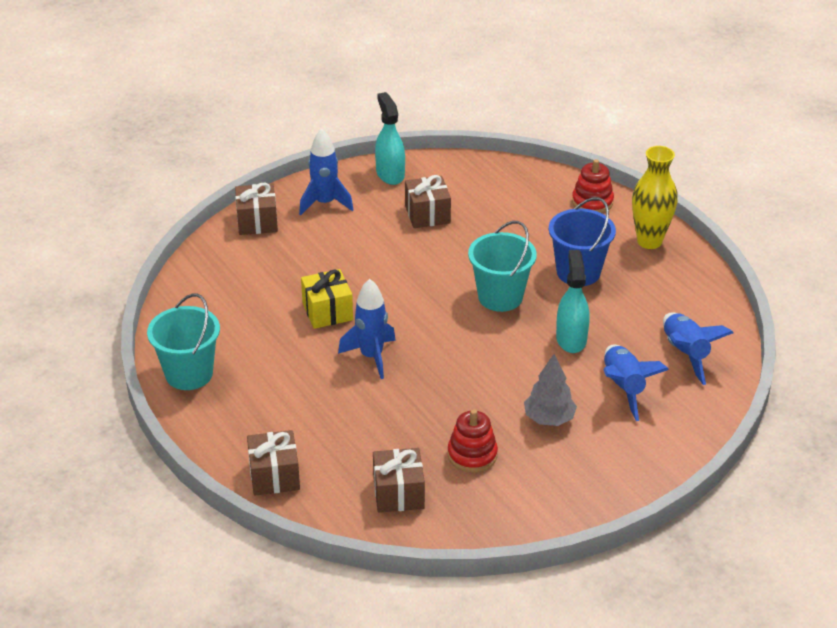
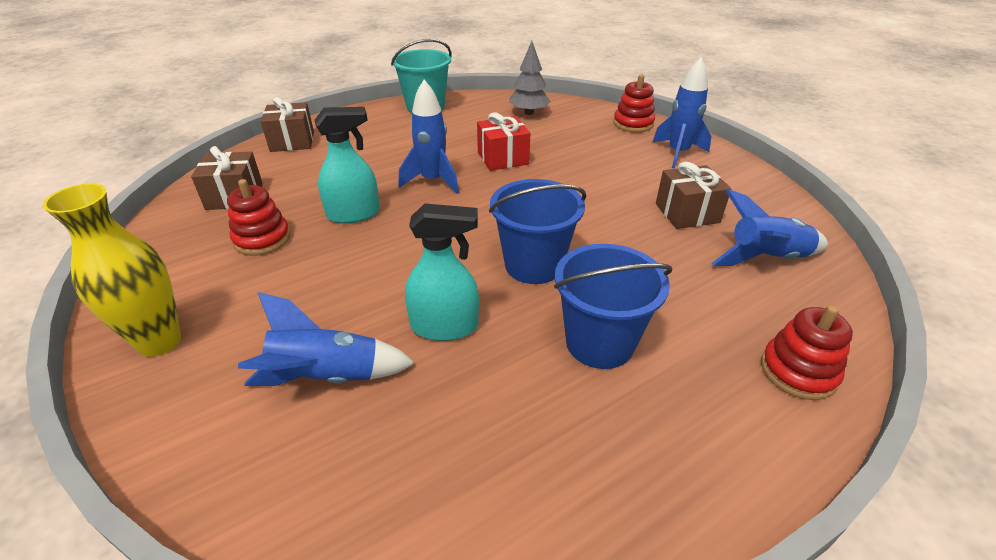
camera: 90 degrees right, 0 degrees up
(257, 222) = (633, 124): brown gift -> red stacking toy
(327, 311) = (503, 158): yellow gift -> red gift
(390, 174) = (755, 188): turquoise spray bottle -> turquoise spray bottle (354, 214)
(500, 297) = (533, 265): turquoise bucket -> blue bucket
(549, 419) = (293, 298): grey tree -> grey tree (529, 113)
(649, 241) = (714, 448): yellow vase -> yellow vase (160, 341)
(685, 354) = (389, 473): blue rocket -> blue rocket (766, 258)

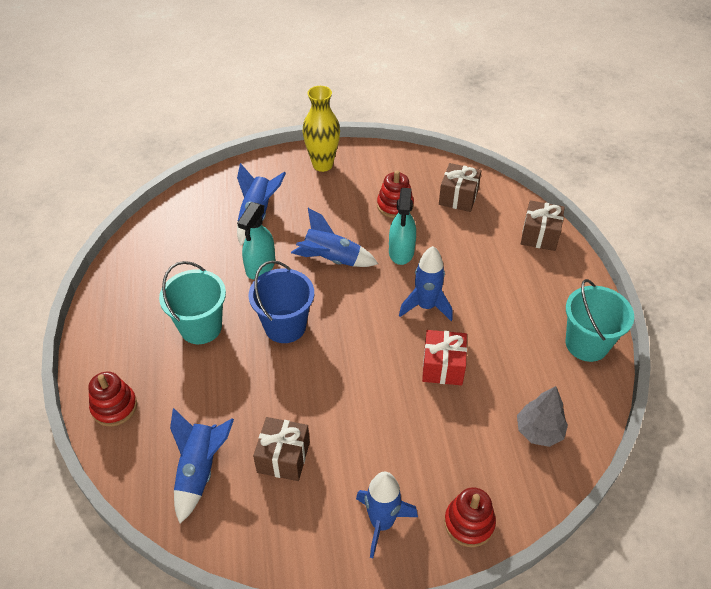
camera: 115 degrees right, 10 degrees up
(394, 263) = (331, 259): none -> blue rocket
(599, 343) = (201, 327): blue bucket -> turquoise bucket

